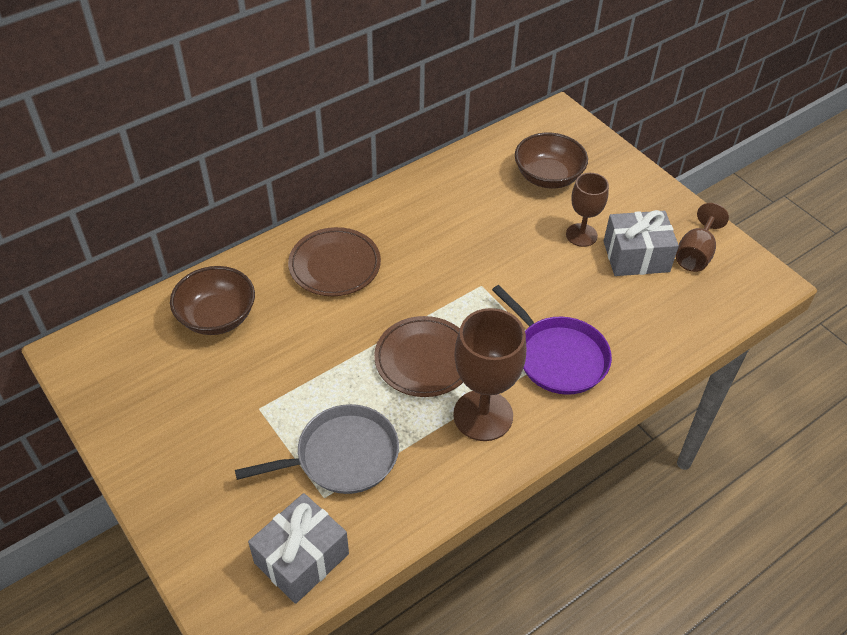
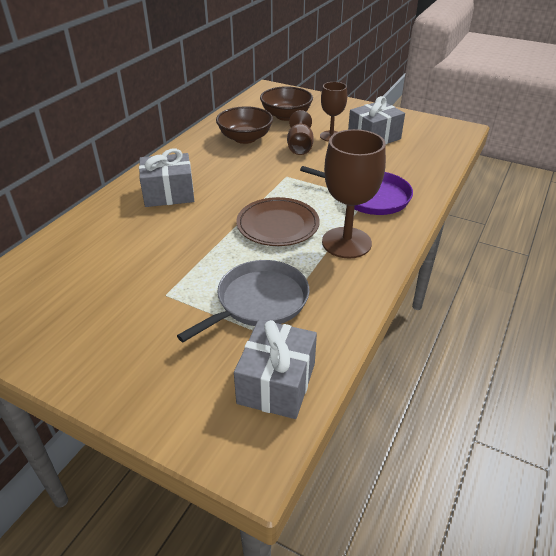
camera: 25 degrees left, 10 degrees down
(217, 317) = (89, 249): brown bowl -> brown bowl (245, 138)
(335, 265) = (169, 194): brown plate -> grey gift
(695, 254) = (408, 128): brown goblet -> brown goblet (300, 146)

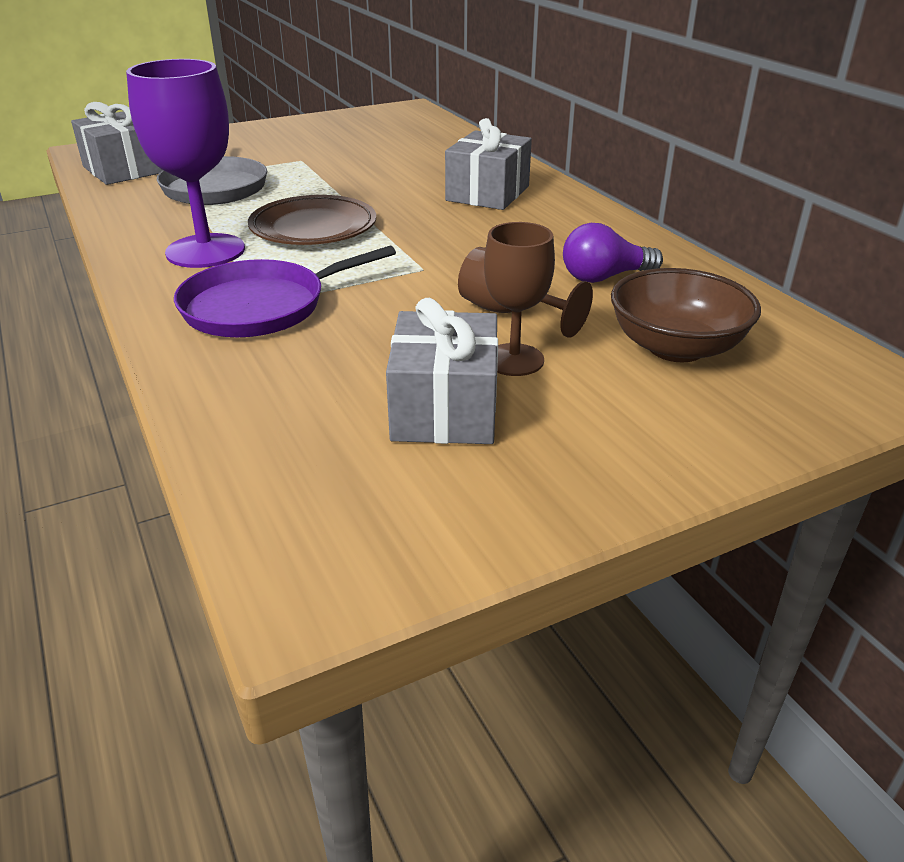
camera: 125 degrees right, 5 degrees down
(245, 138) = (604, 277): brown bowl -> purple light bulb
(346, 243) = (205, 251): brown goblet -> purple goblet

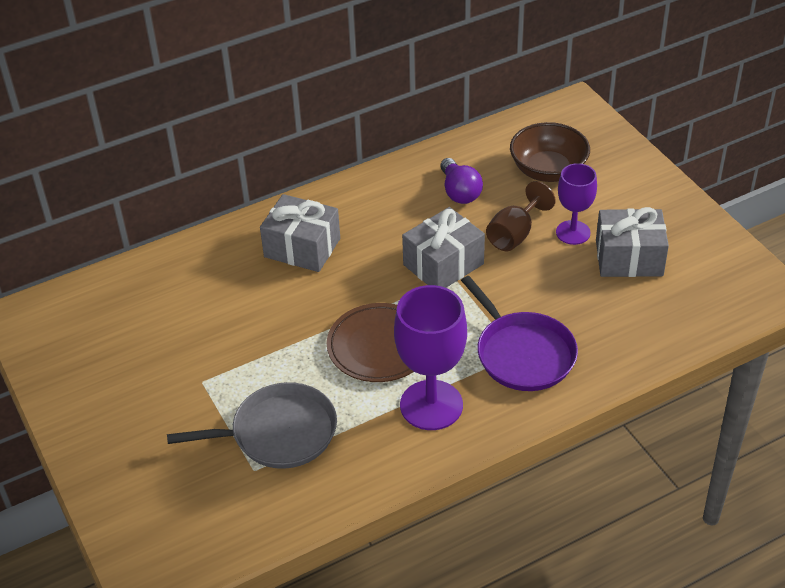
camera: 90 degrees left, 10 degrees up
(123, 170) = (222, 525): grey gift -> grey gift (443, 264)
(514, 360) = (573, 232): brown goblet -> purple goblet

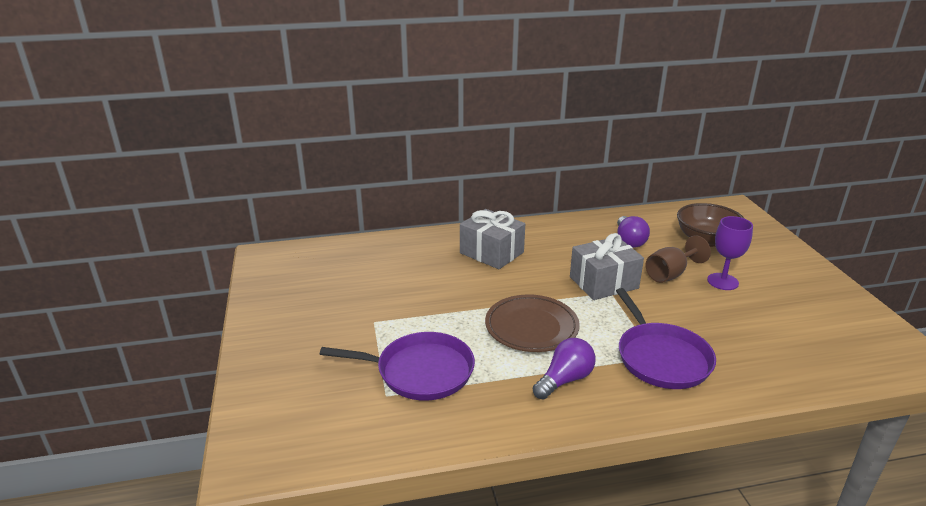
camera: 15 degrees right, 15 degrees down
(278, 433) = (420, 371): grey pan -> purple pan
(431, 405) = (565, 380): purple goblet -> purple light bulb
(629, 258) = (773, 307): grey gift -> none

